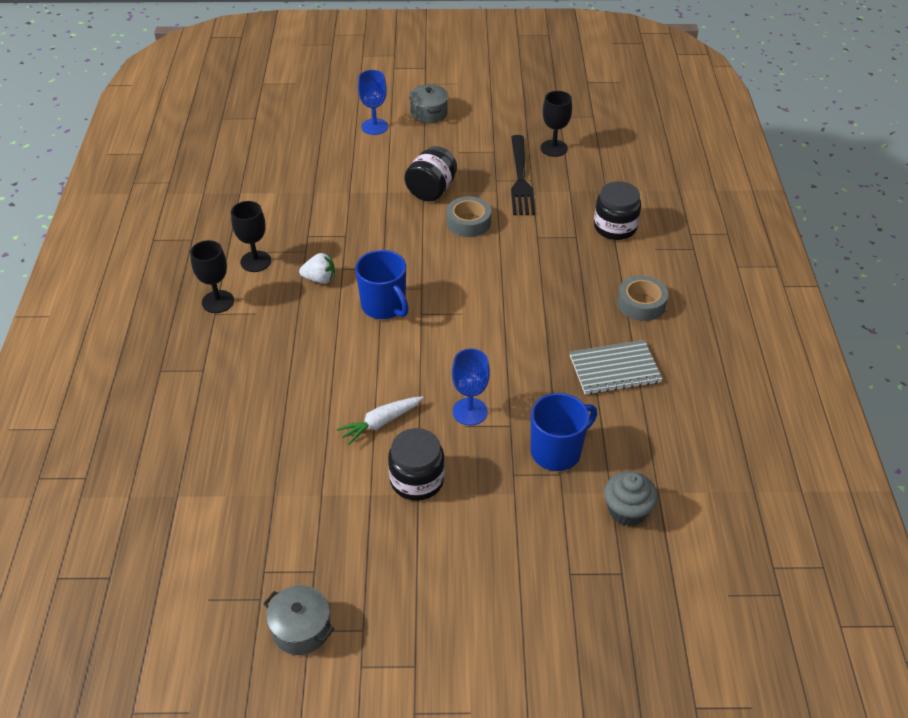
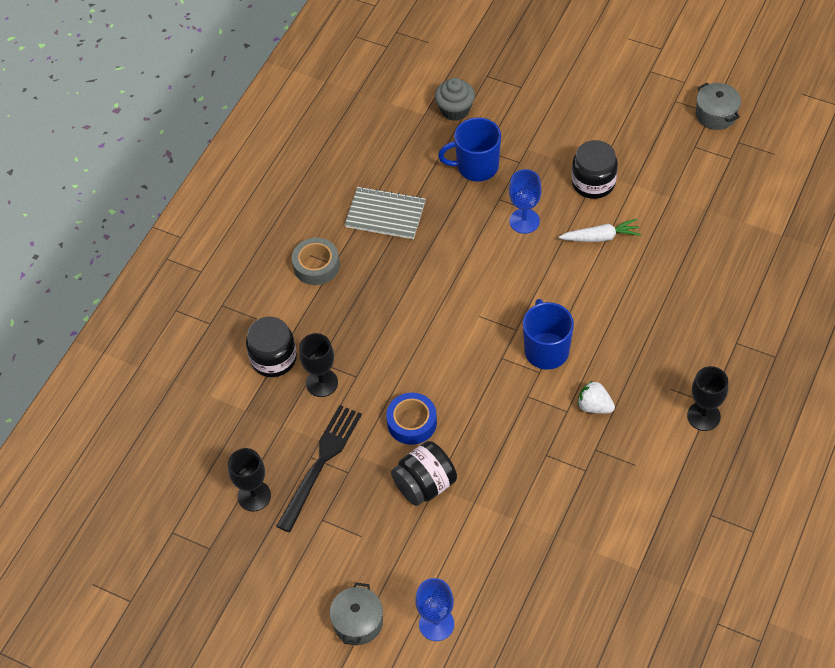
camera: 150 degrees left, 10 degrees up
(255, 261) = (651, 455): black goblet -> black goblet (322, 383)
(468, 222) = (412, 422): grey tape -> blue tape

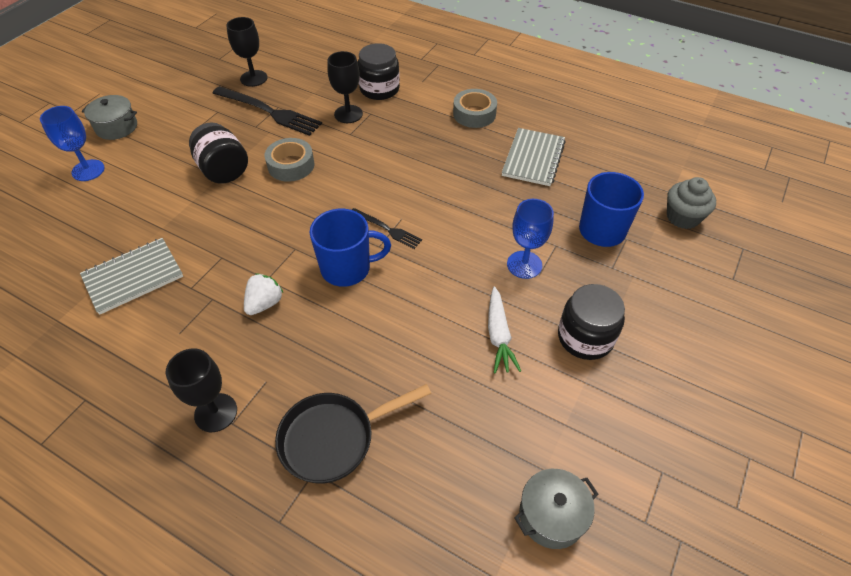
camera: 90 degrees right, 5 degrees down
(412, 422) = (291, 165): blue tape -> grey tape
(494, 325) = (387, 229): none -> black fork
(580, 523) = (133, 277): none -> grey notebook
(709, 334) = (334, 438): none -> black pan
(716, 114) = (733, 514): grey pot -> grey pot (551, 515)

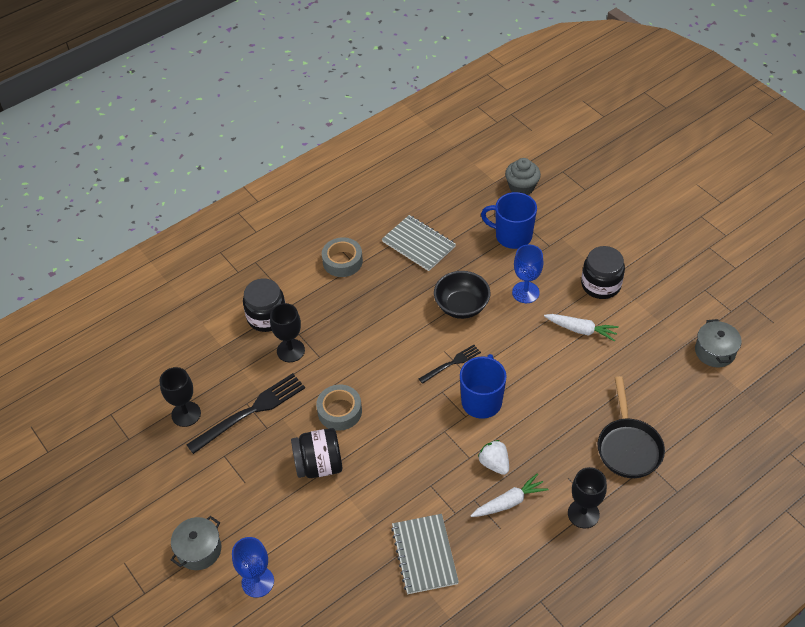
camera: 65 degrees left, 0 degrees up
(215, 331) = (509, 502): none -> white carrot
(470, 215) = (461, 306): none -> black bowl

